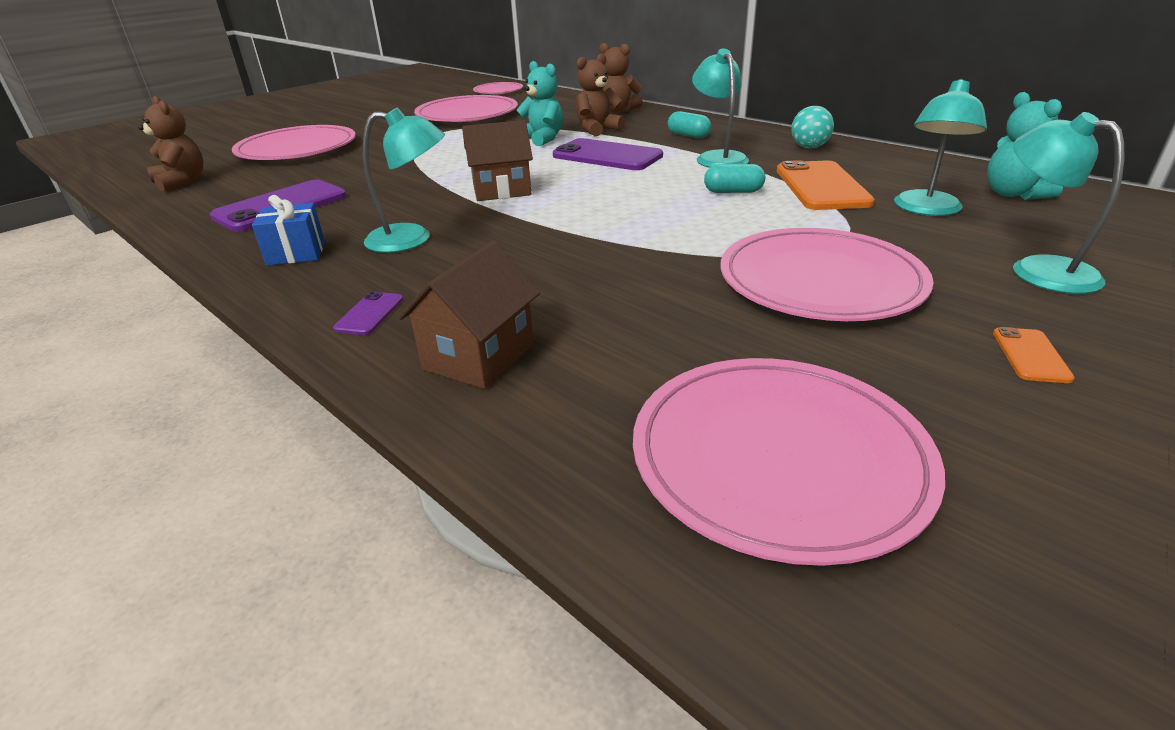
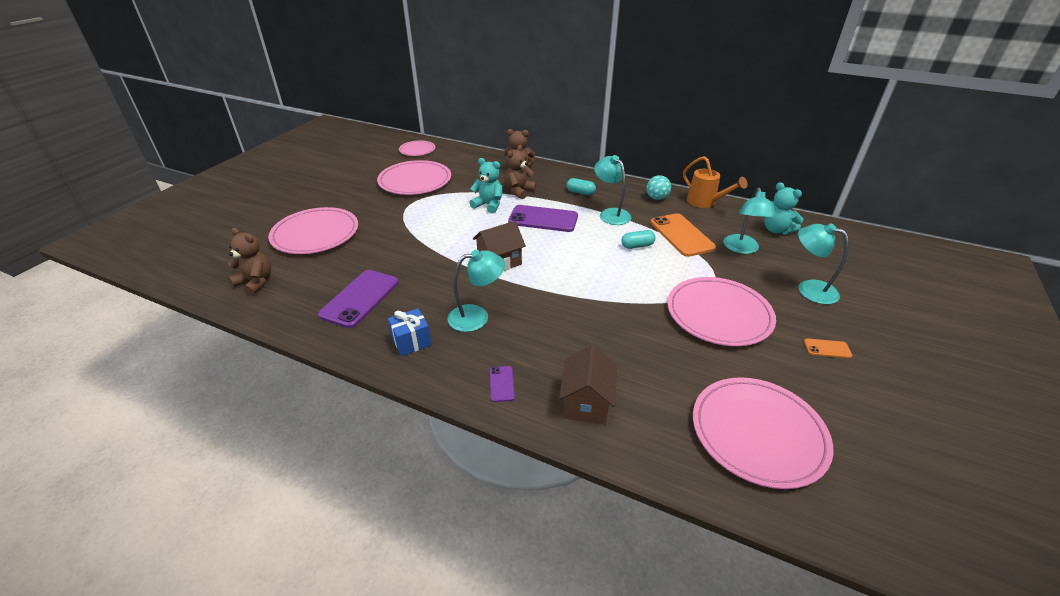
camera: 20 degrees left, 5 degrees up
(892, 156) = (705, 202): none -> orange watering can
(1030, 355) = (827, 348): orange phone -> orange phone turned 75 degrees counterclockwise

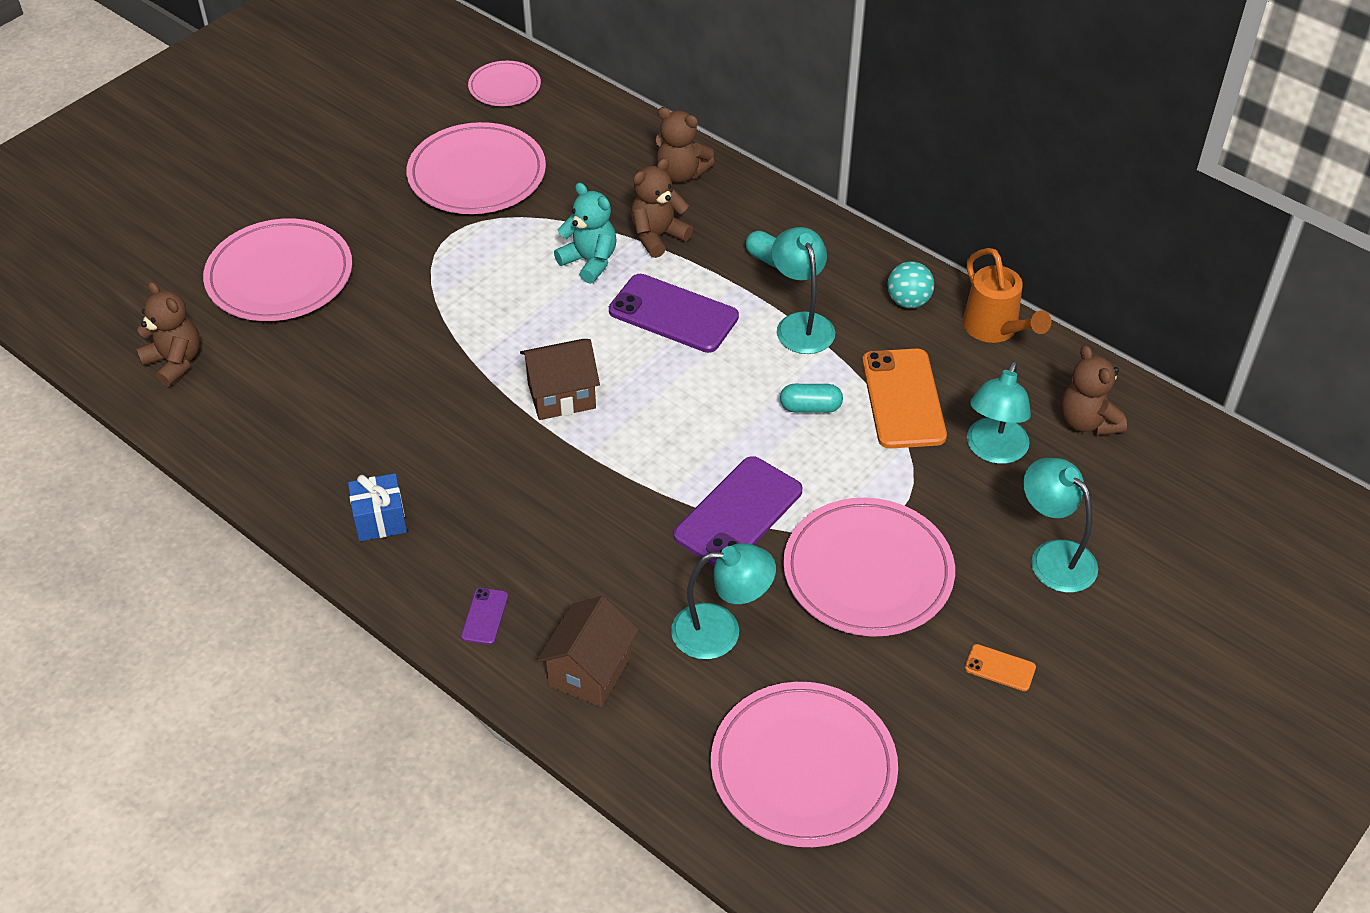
camera: 15 degrees right, 10 degrees up
(360, 298) = (324, 425): purple phone -> purple phone (738, 513)
(477, 316) = (488, 495): turquoise lamp -> turquoise lamp (721, 631)
(776, 230) = (1087, 422): turquoise teddy bear -> brown teddy bear

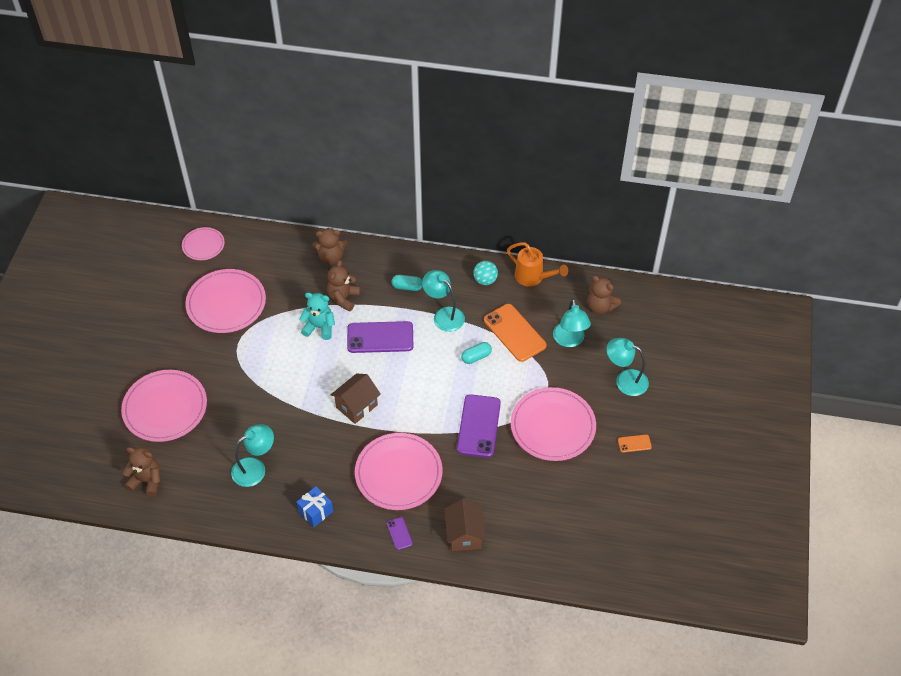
camera: 30 degrees left, 5 degrees up
(721, 631) = (508, 486): turquoise lamp -> turquoise lamp (255, 468)
(803, 768) = (583, 530): pink plate -> pink plate (398, 473)

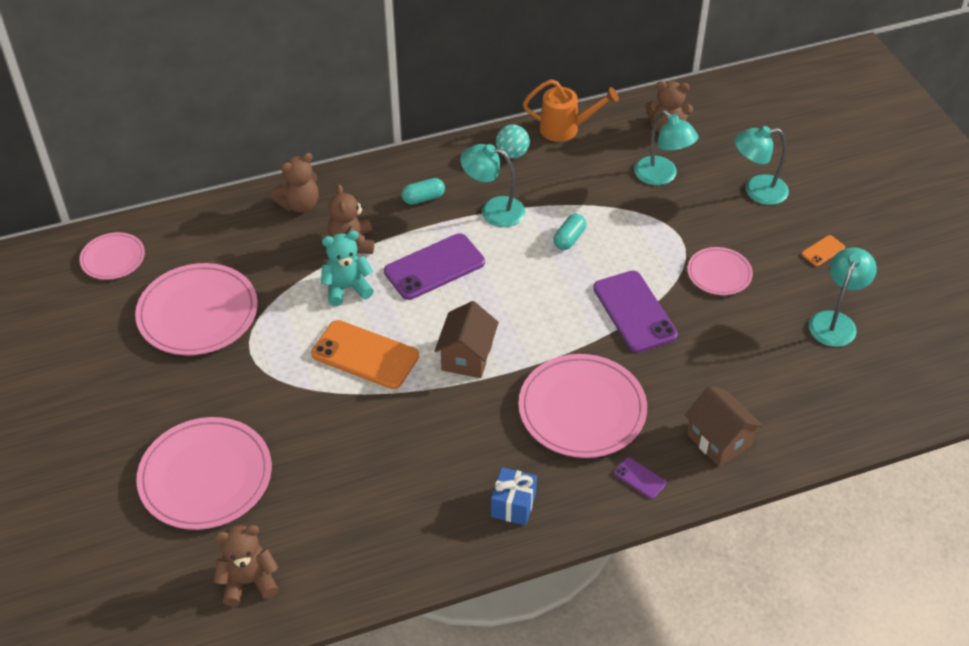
camera: 30 degrees left, 5 degrees down
(255, 468) = (391, 492): turquoise lamp -> turquoise lamp (835, 321)
(514, 333) = (592, 194): orange phone -> orange phone (365, 355)
(553, 426) = (719, 273): pink plate -> pink plate, size x0.55

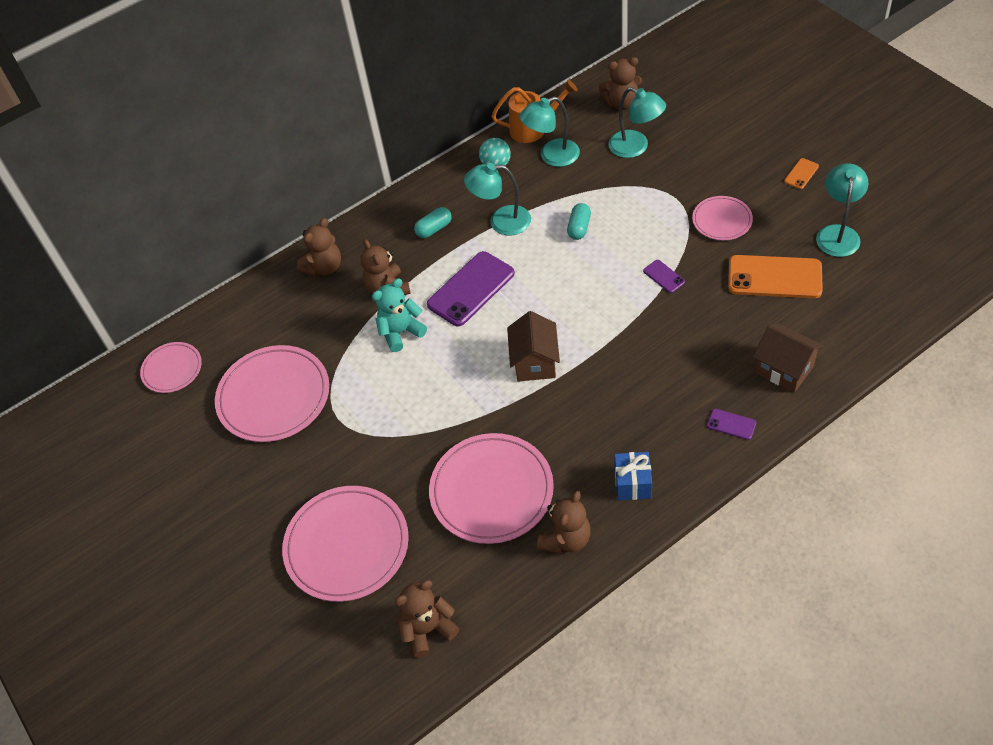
camera: 10 degrees left, 5 degrees up
(365, 355) = (443, 388): orange phone -> orange phone (774, 277)
(422, 538) = (565, 539): none -> brown teddy bear
(582, 409) = (655, 378): pink plate -> pink plate (491, 491)
(634, 311) = (664, 276): purple phone -> purple phone, size x0.46
(757, 191) = (723, 137): turquoise lamp -> turquoise lamp (552, 156)

